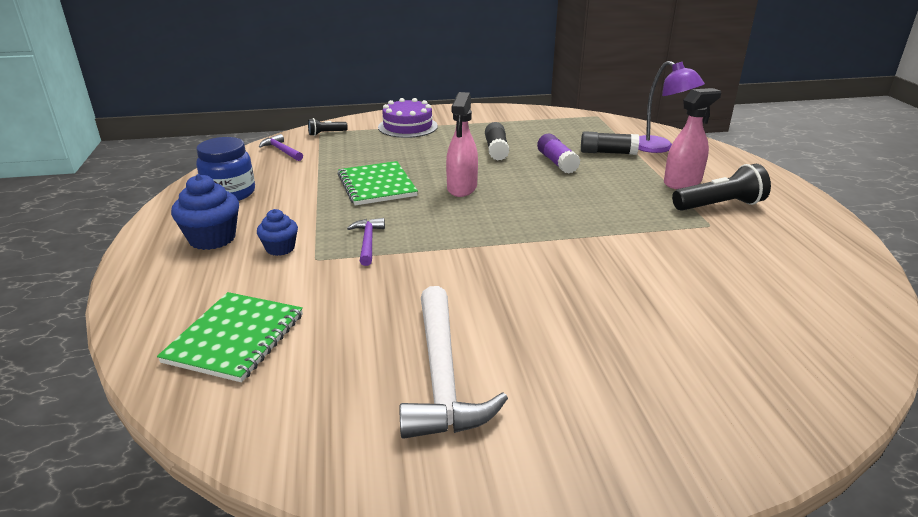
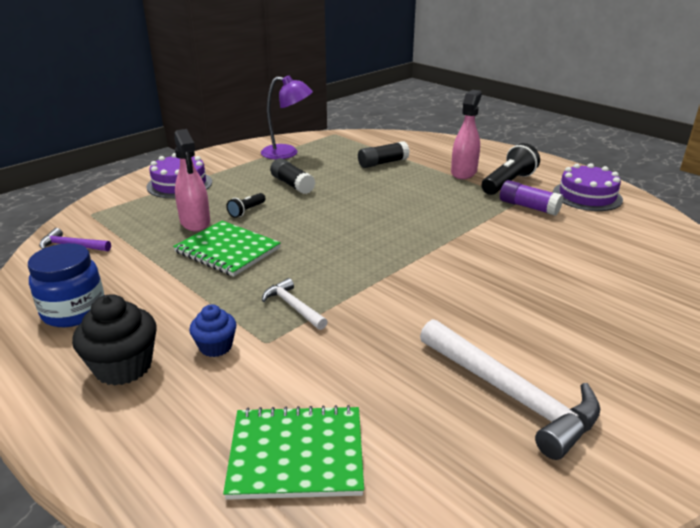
camera: 35 degrees left, 0 degrees up
(212, 238) = (123, 367): blue cupcake -> black cupcake
(235, 338) = (296, 454): green notebook -> green notebook turned 75 degrees counterclockwise
(326, 133) = (100, 213): black flashlight -> black flashlight (246, 211)
(367, 242) = (293, 307): purple hammer -> white hammer
(462, 188) = (309, 228): pink spray bottle -> pink spray bottle (195, 222)
(557, 162) = (356, 182): purple glue stick -> purple glue stick (528, 207)
(659, 148) = (414, 149): purple lamp -> purple lamp (287, 153)
(802, 245) = (587, 196): none -> purple cake

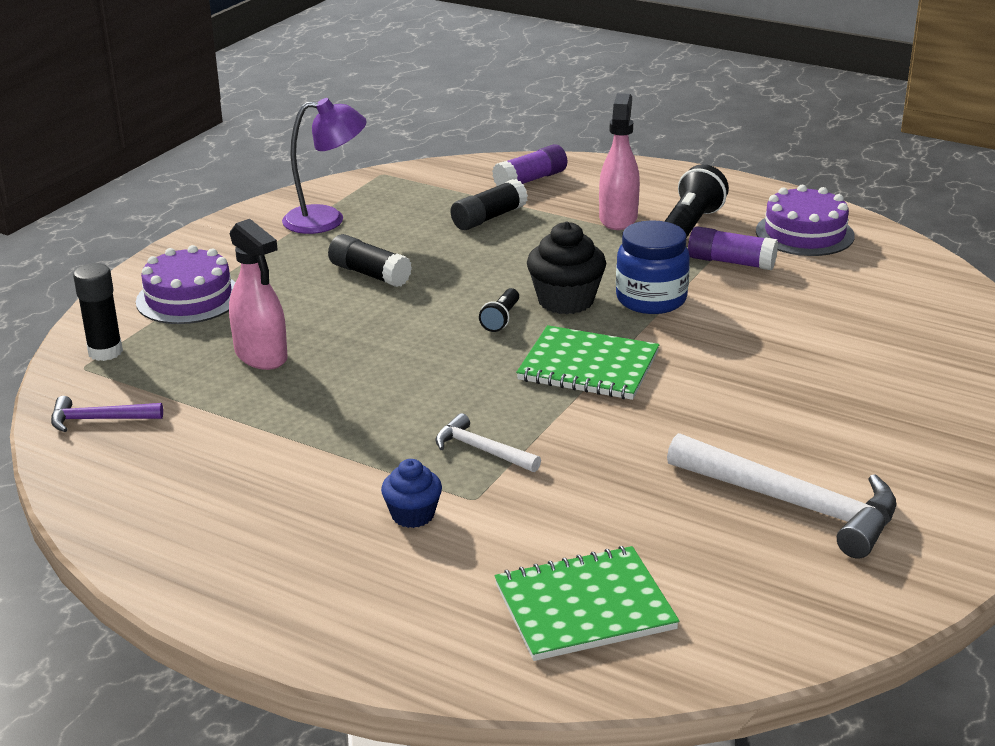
camera: 15 degrees left, 0 degrees up
(74, 311) = (184, 506): blue jar -> blue jar (651, 299)
(109, 207) = (105, 352): none -> black glue stick
(123, 367) = (310, 558): black cupcake -> black cupcake (565, 301)
(227, 250) = (340, 390): green notebook -> green notebook (588, 366)
(246, 211) = (327, 327): black flashlight -> black flashlight (501, 319)
(419, 146) = (530, 180): none -> purple glue stick

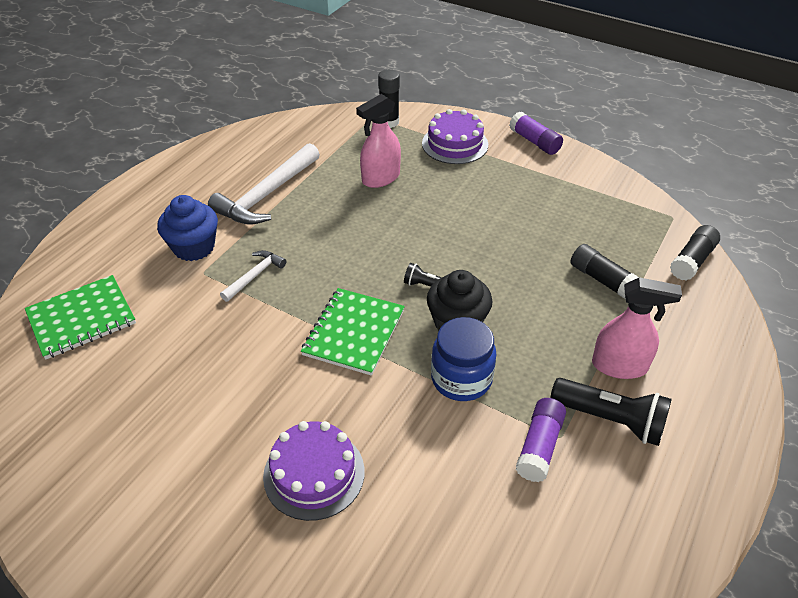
camera: 90 degrees right, 15 degrees up
(99, 420) = (316, 129): purple hammer -> none
(327, 220) = (579, 193): purple lamp -> none
(369, 274) = (494, 218): black glue stick -> black glue stick (692, 261)
(413, 515) = (194, 247): blue cupcake -> blue cupcake, size x1.63
(530, 180) = (688, 307): purple glue stick -> purple glue stick (534, 142)
(584, 607) = (81, 318): green notebook -> green notebook turned 75 degrees clockwise
(792, 504) = (147, 438): white hammer -> white hammer (267, 194)
(804, 233) = (616, 524): purple cake -> purple cake (314, 473)

